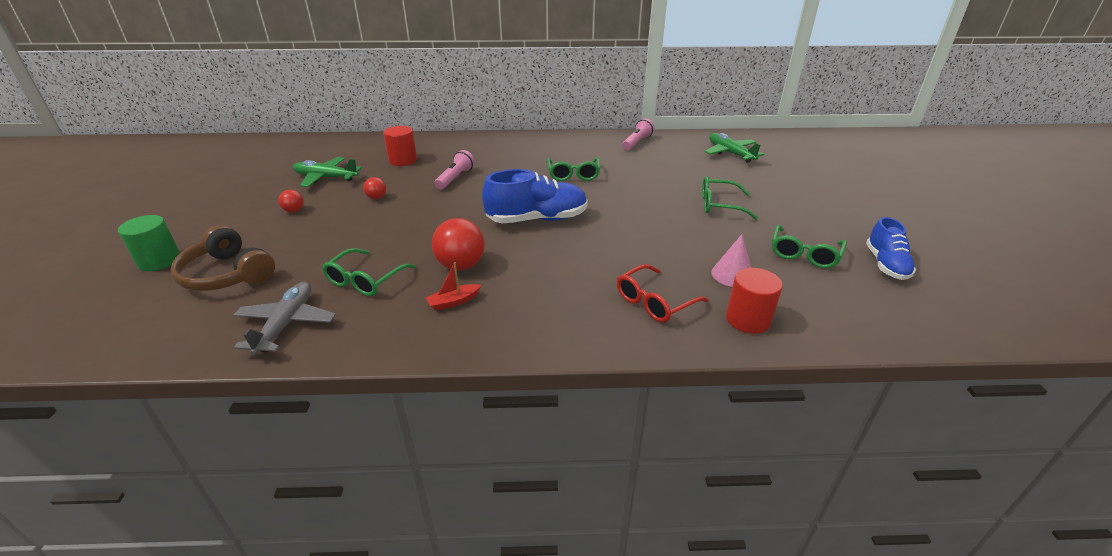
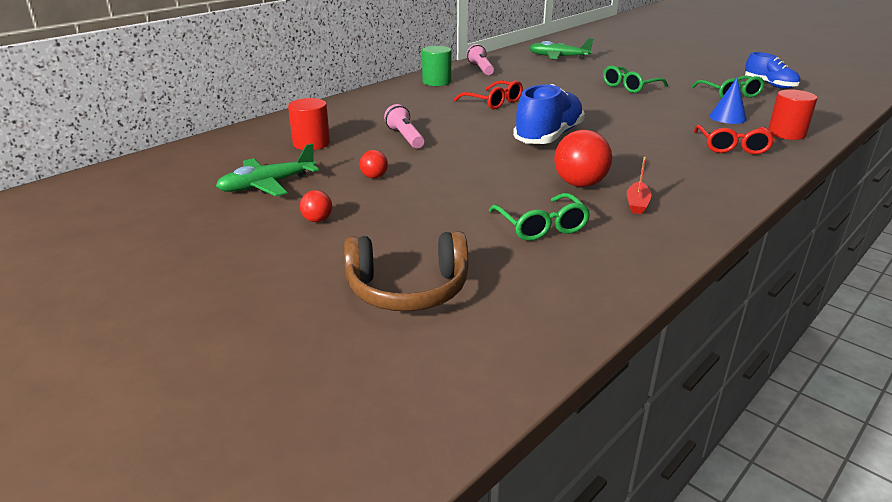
camera: 45 degrees left, 5 degrees down
(159, 261) = (289, 324): green cylinder -> green cylinder (436, 82)
(286, 324) = (569, 281): grey plane -> none
(573, 174) = (493, 102): green glasses -> red glasses
(732, 274) = (727, 117): pink cone -> blue cone

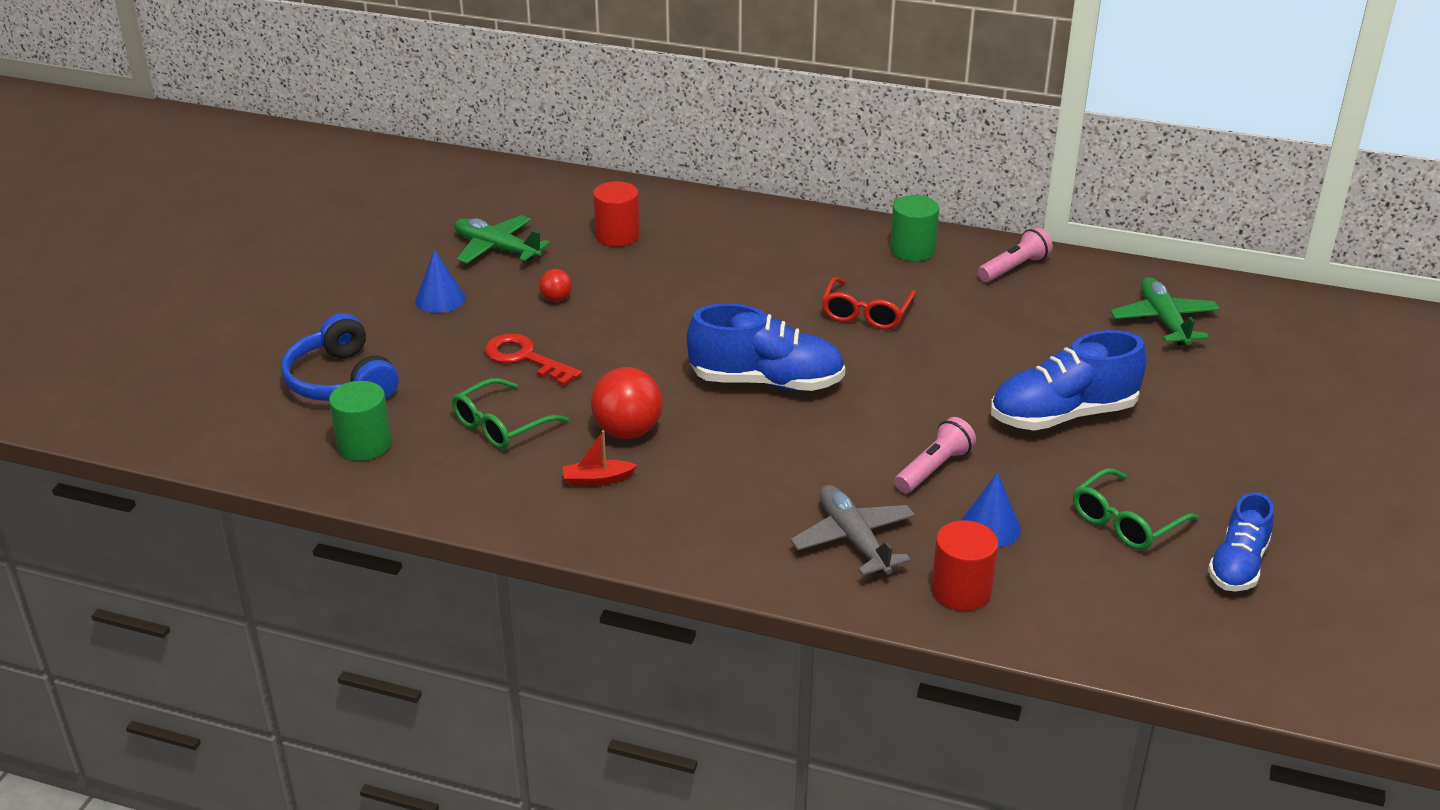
camera: 65 degrees right, 5 degrees up
(317, 220) = (440, 299): red ball -> blue cone
(405, 137) = (681, 285): pink flashlight -> pink flashlight (933, 469)
(408, 289) = (341, 381): brown headphones -> blue headphones
(449, 201) = (525, 358): none -> red key
(530, 293) = (364, 445): none -> green cylinder
(630, 87) = (1062, 415): green glasses -> blue shoe
(732, 147) = (853, 539): red glasses -> grey plane

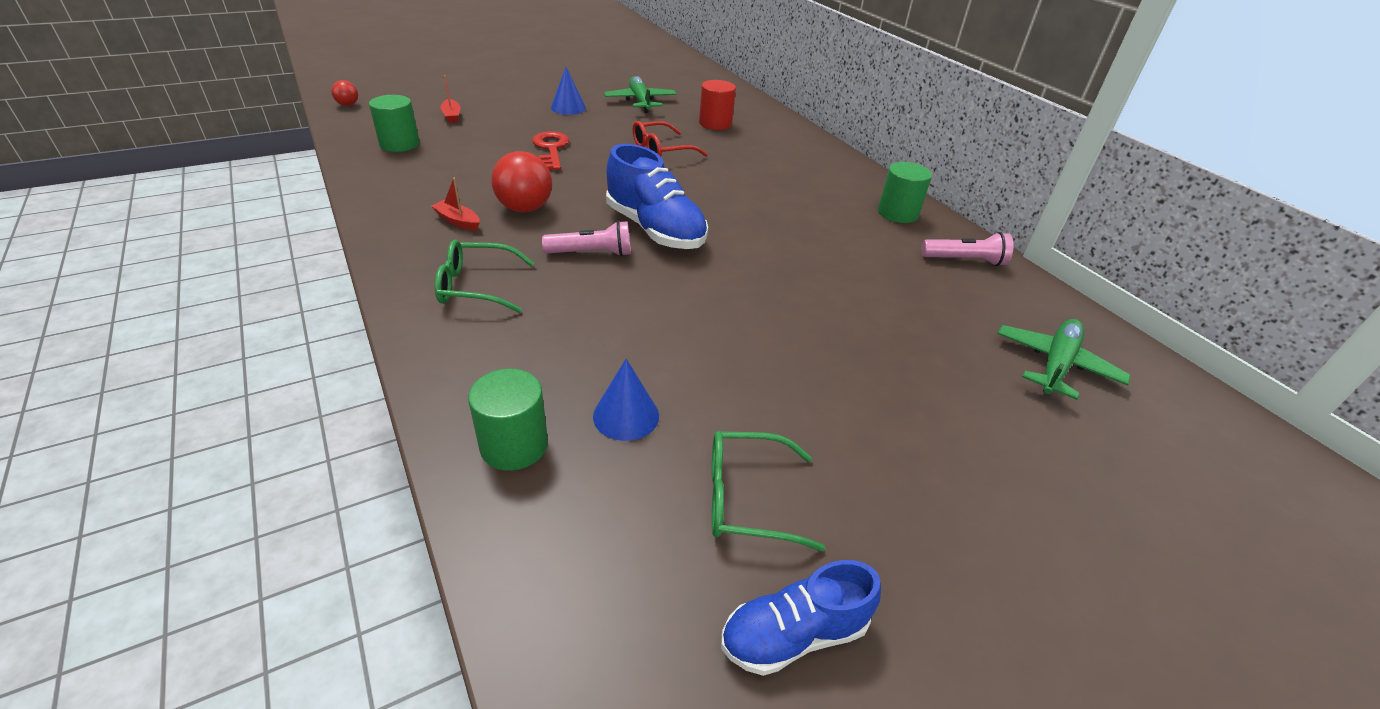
camera: 40 degrees right, 5 degrees up
(341, 381) = (452, 116): blue headphones -> red boat
(501, 425) = (473, 170): green glasses -> green glasses (476, 286)
(556, 299) = (623, 133): red ball -> red ball (348, 105)
(853, 539) = (518, 352): grey plane -> none
(866, 313) = (796, 229): red glasses -> red glasses (661, 150)
(933, 469) = (662, 346): pink flashlight -> pink flashlight (591, 253)
(961, 591) = (514, 445): red cylinder -> green cylinder
(1062, 415) = (836, 376): blue shoe -> none

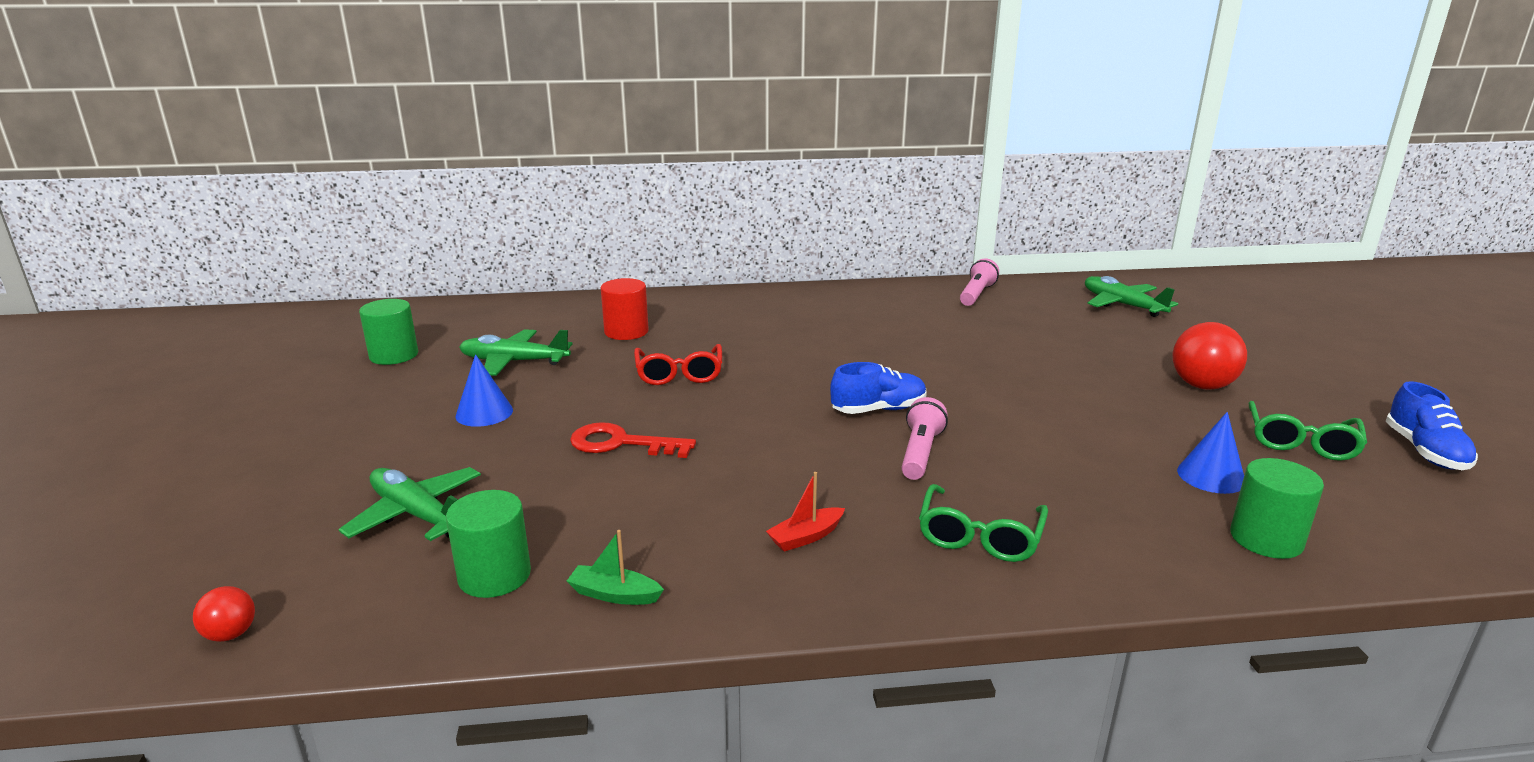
camera: 65 degrees left, 15 degrees down
(386, 175) = (614, 594): none -> green boat
(452, 116) = (417, 514): red boat -> green plane
(525, 208) = (791, 482): red ball -> red ball (1202, 386)
(655, 230) = (878, 410): blue shoe -> blue shoe, size x0.63
(897, 213) = (887, 297): green cylinder -> green cylinder (394, 355)

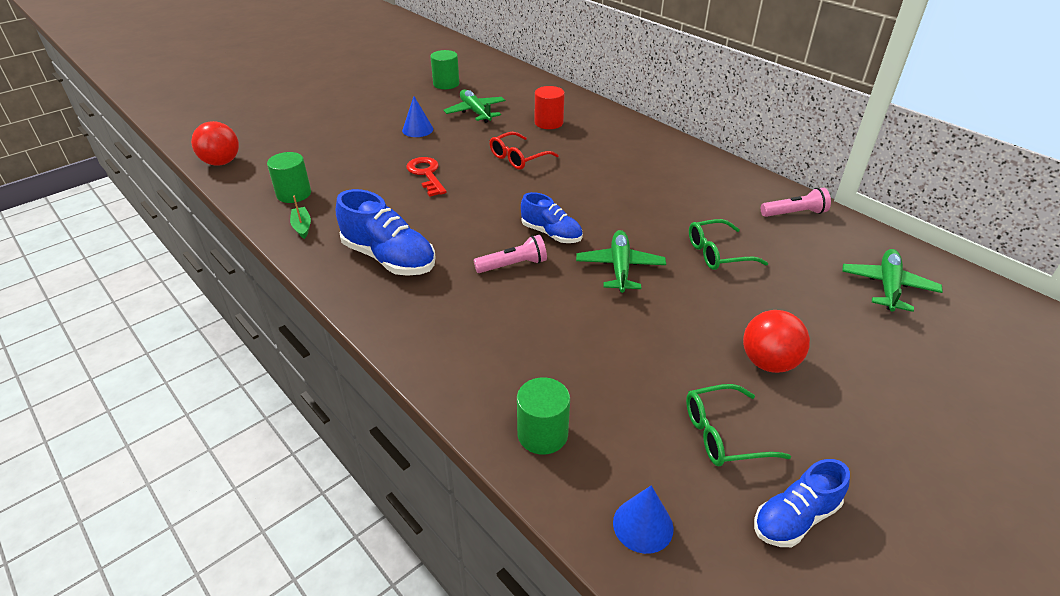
camera: 55 degrees right, 15 degrees up
(231, 634) = (221, 162): red ball -> red ball, size x1.94
(417, 514) = (322, 157): green plane -> green plane (620, 267)
(806, 537) = (389, 258): red boat -> blue shoe
(979, 536) = (439, 313): green glasses -> green glasses (717, 253)
(1211, 476) = (610, 393): blue cone -> blue cone (643, 525)

